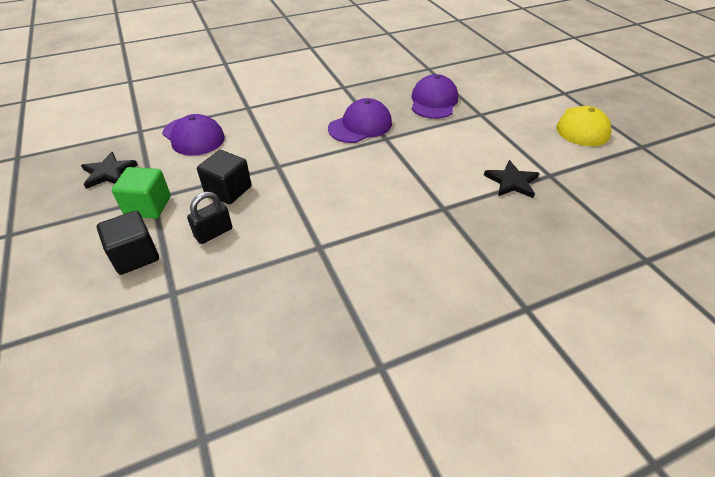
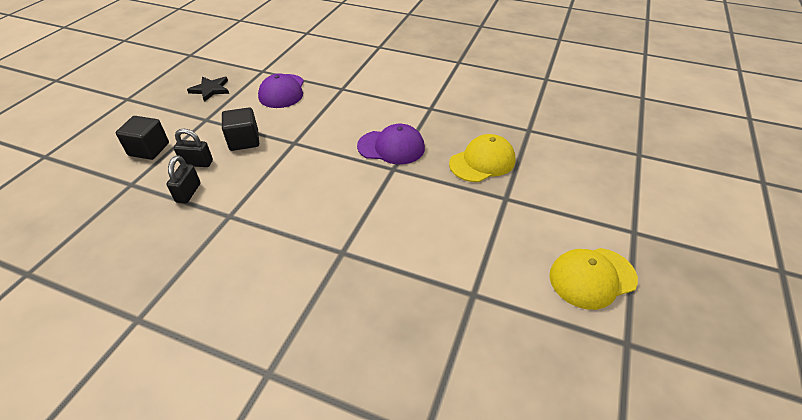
camera: 45 degrees right, 0 degrees up
(148, 206) = (196, 123): green cube -> none
(249, 258) = (188, 193): none -> black padlock
(433, 101) = (482, 162): purple cap -> yellow cap
(512, 182) = (429, 273): black star -> none

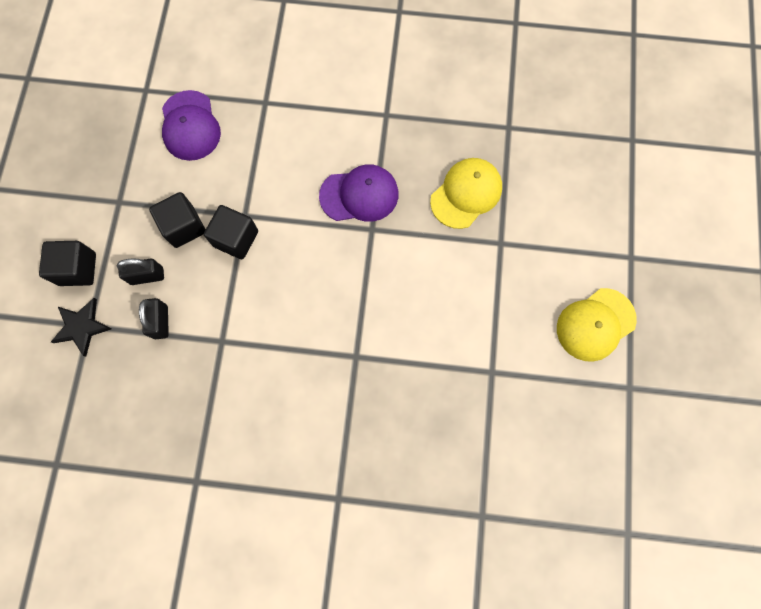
camera: 15 degrees left, 30 degrees up
(210, 89) = (95, 145): black star -> black star (82, 327)
(280, 154) = (236, 239): none -> black cube

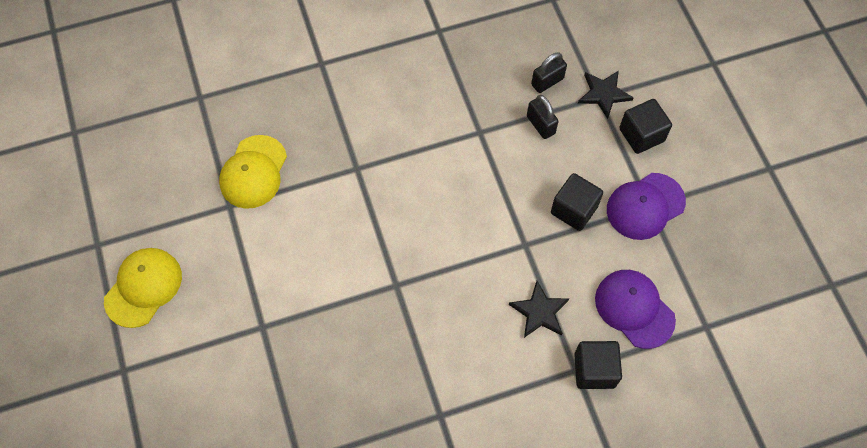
camera: 155 degrees right, 10 degrees down
(147, 276) = (578, 155): black padlock -> black padlock (547, 82)
(236, 239) = (519, 220): black cube -> black cube (594, 370)
(266, 156) = (539, 311): none -> black star
(359, 195) = (424, 313): purple cap -> purple cap (645, 206)
(466, 194) = (316, 363): yellow cap -> yellow cap (253, 172)

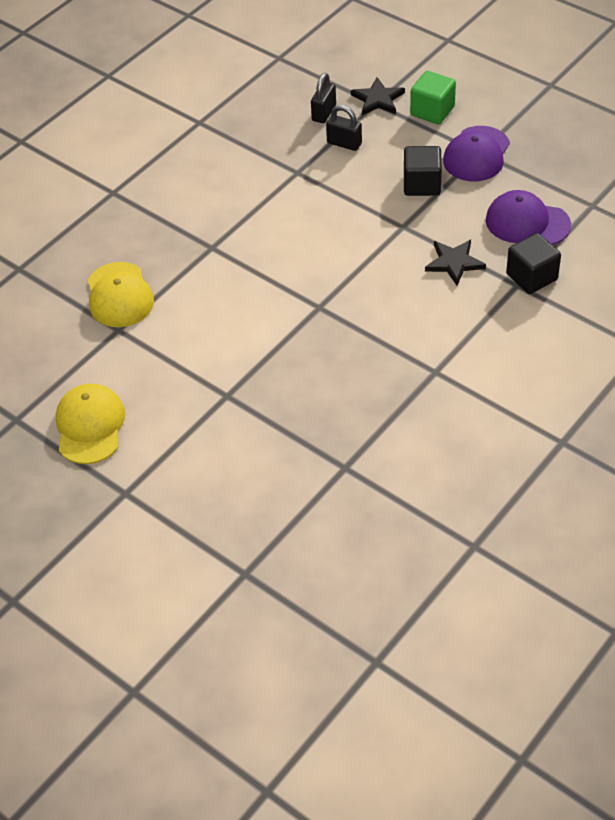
camera: 30 degrees left, 15 degrees down
(641, 135) = (432, 111): black cube -> green cube

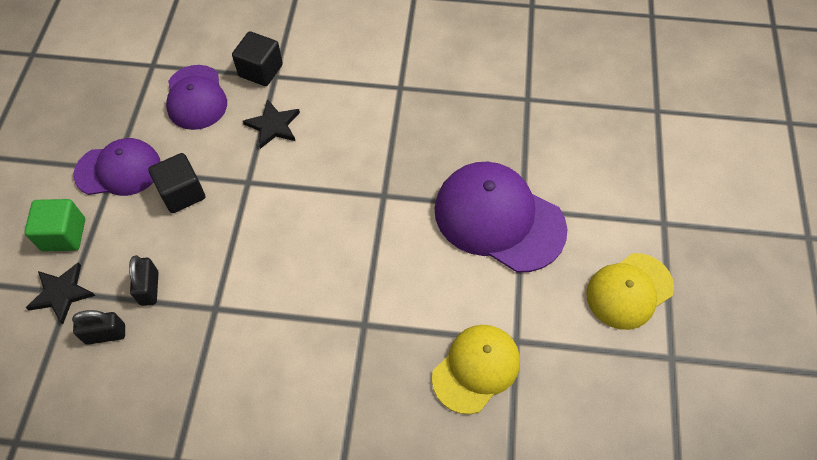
camera: 125 degrees left, 10 degrees up
(230, 374) = (499, 219): none -> purple cap

